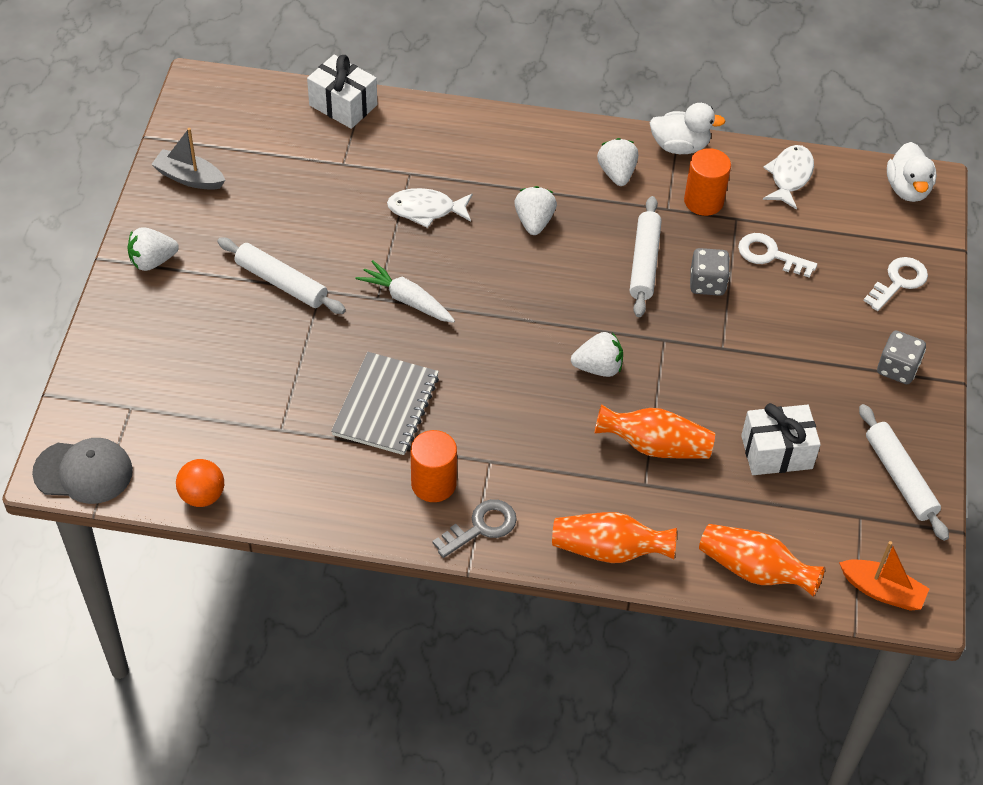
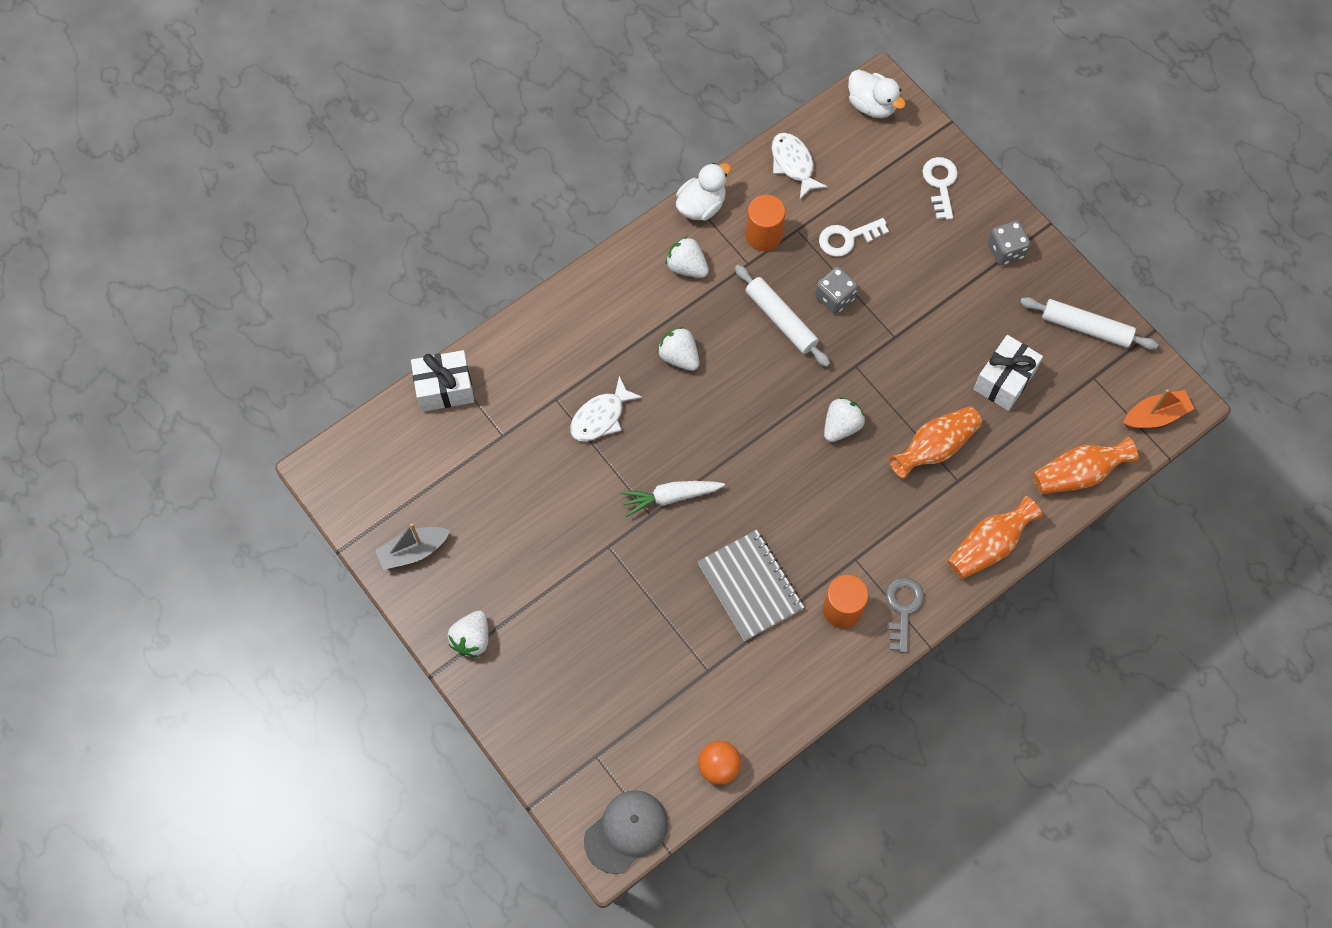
camera: 45 degrees left, 15 degrees up
(281, 283) = (576, 567): white rolling pin -> none

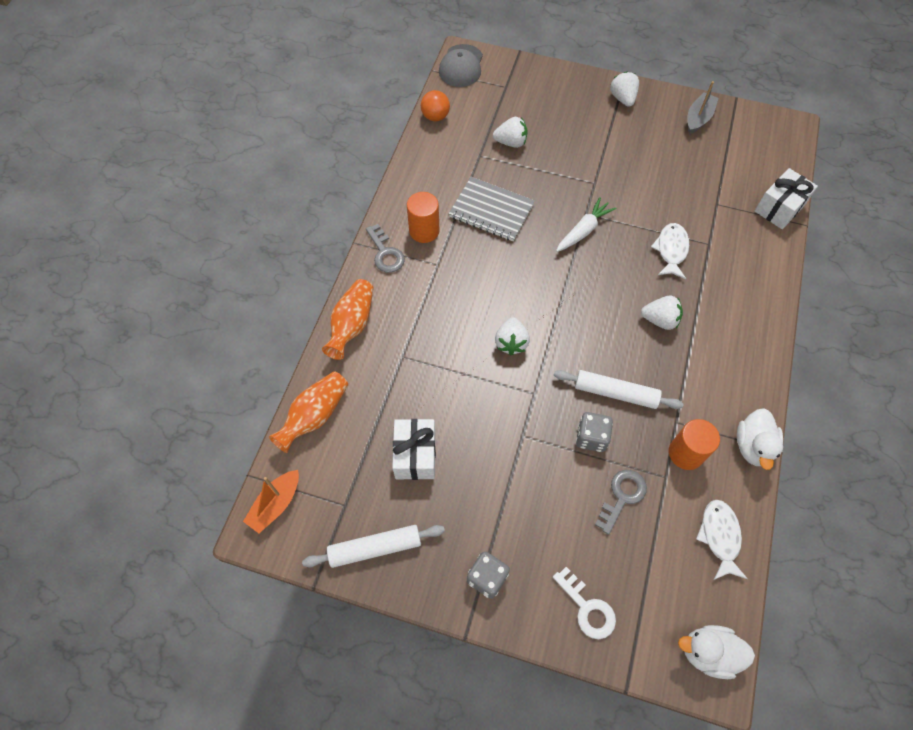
camera: 145 degrees right, 5 degrees down
(687, 267) = (716, 389): white strawberry -> white strawberry (511, 142)
(793, 164) = (719, 537): white fish -> white fish turned 120 degrees counterclockwise
(847, 238) = (622, 496): white key -> grey key
(934, 448) = (434, 369): orange vase -> none

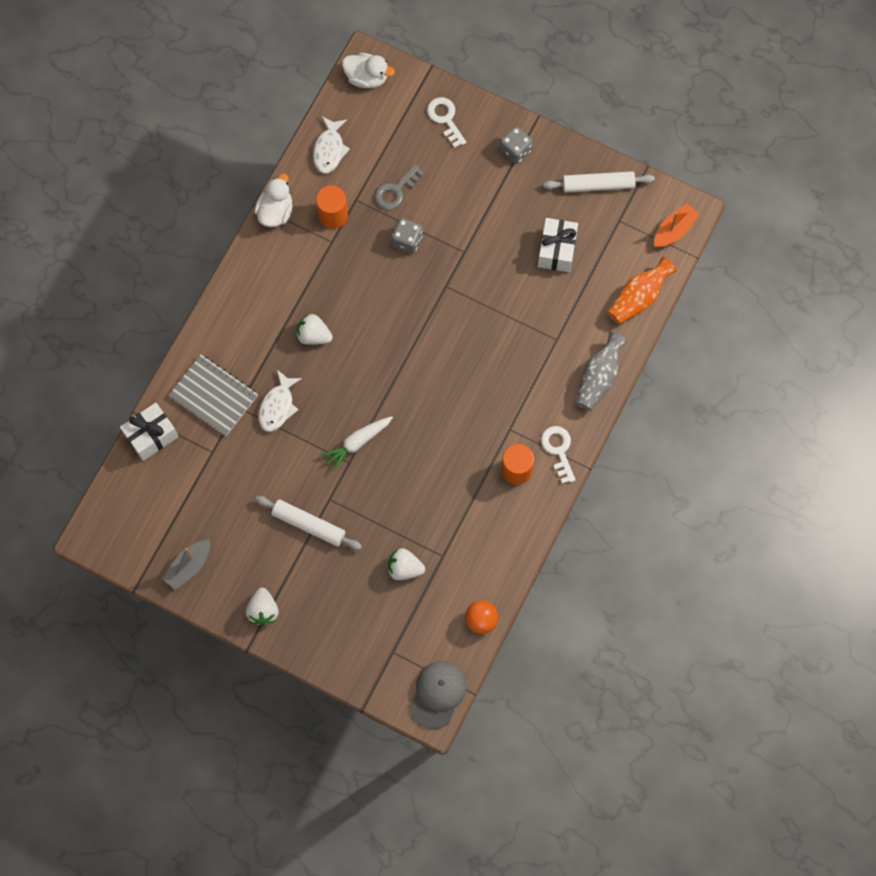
camera: 170 degrees left, 10 degrees up
(352, 325) = (598, 378): orange vase -> grey vase
(385, 253) = (558, 450): grey key -> white key
(491, 210) = (444, 482): grey notebook -> grey notebook (213, 396)
(511, 343) = (455, 336): white strawberry -> none
(615, 393) = (375, 274): white rolling pin -> white rolling pin (309, 524)

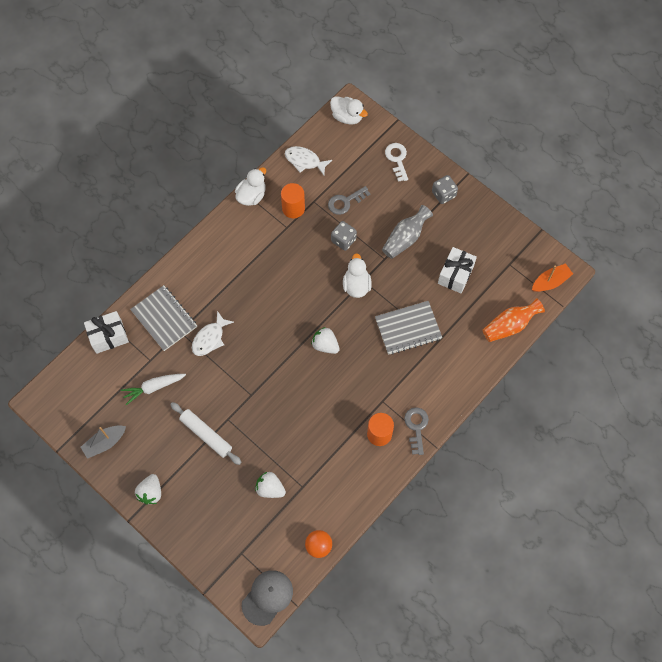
camera: 15 degrees right, 5 degrees down
(314, 335) = (253, 292): white strawberry -> white strawberry (325, 345)
(329, 149) = (304, 161): white fish -> white fish turned 90 degrees clockwise
(357, 443) = (261, 381): white carrot -> white carrot (153, 387)
(439, 294) = (356, 285): none -> white duck
(516, 332) = (408, 328): none -> grey notebook
(558, 450) = (416, 427): white key -> grey key
(598, 185) = (500, 234): white rolling pin -> none
(598, 378) = (462, 379): grey vase -> grey vase (405, 238)

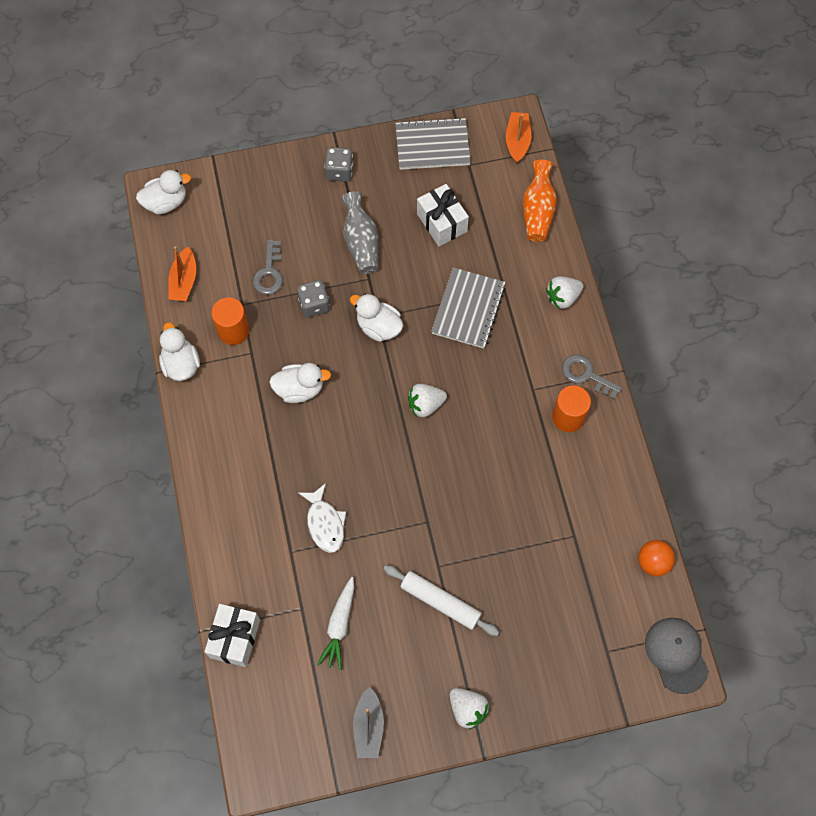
camera: 55 degrees left, 0 degrees up
(164, 319) = (261, 559): grey notebook -> grey notebook (432, 145)
(206, 435) = (440, 602): white rolling pin -> white rolling pin turned 45 degrees clockwise
(270, 488) = (553, 572): white strawberry -> white strawberry (562, 297)
(283, 269) = (299, 389): none -> white duck
(304, 161) = (184, 281): white fish -> orange boat
(397, 159) = (260, 188): white key -> none

